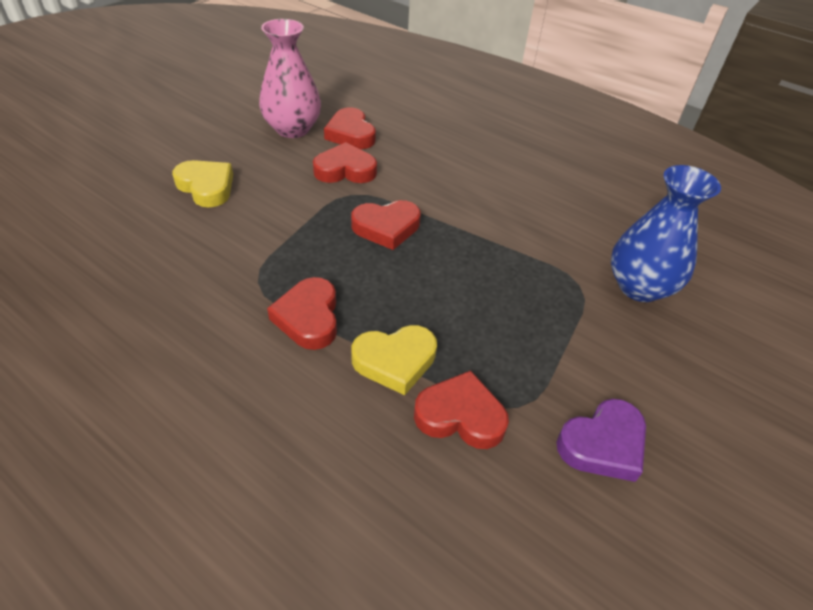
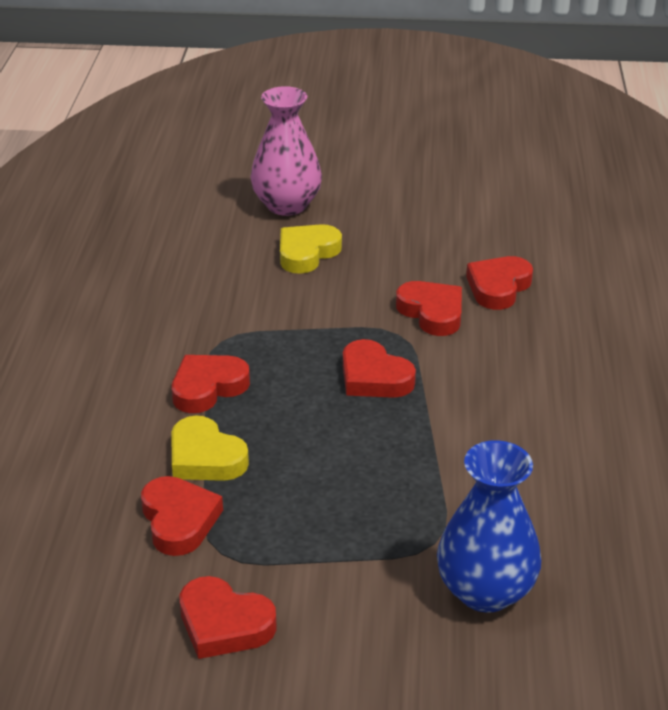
camera: 60 degrees right, 10 degrees down
(206, 187) = (307, 253): yellow heart -> yellow heart turned 150 degrees counterclockwise
(293, 129) = (456, 251): pink vase -> pink vase (287, 205)
(602, 444) = (224, 624): purple heart -> red heart

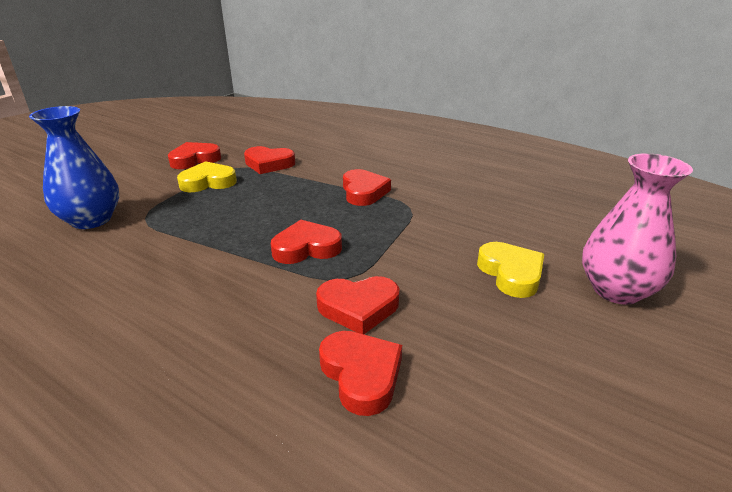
camera: 120 degrees right, 5 degrees down
(205, 457) = (304, 178): yellow heart -> yellow heart (208, 182)

